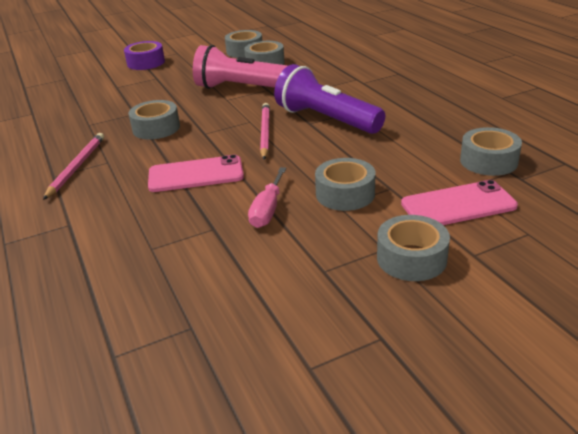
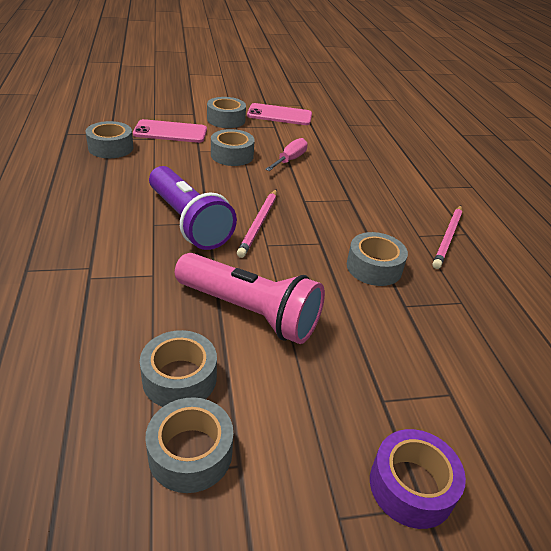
camera: 170 degrees left, 5 degrees up
(196, 174) = (336, 199): pink phone -> pink phone (279, 115)

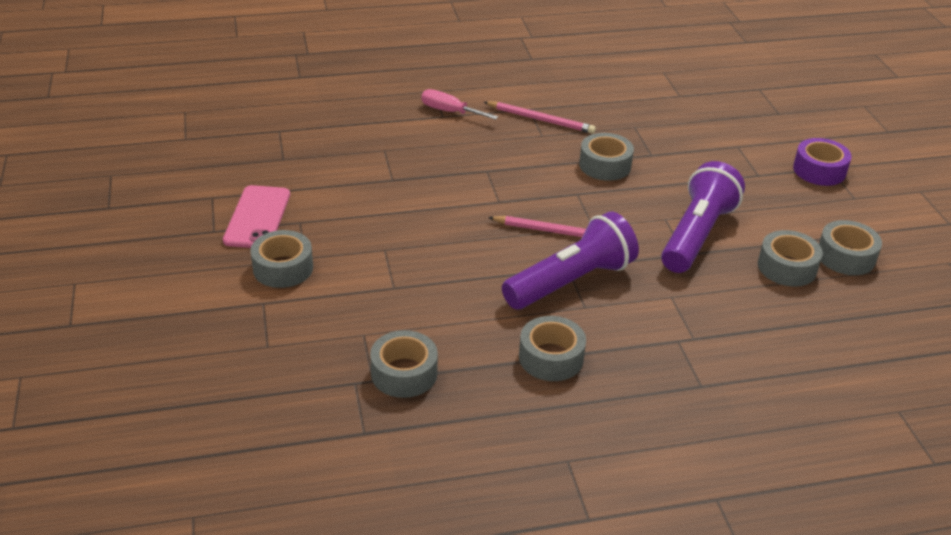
camera: 90 degrees left, 0 degrees up
(170, 132) = (337, 320): pink phone -> none
(232, 155) = (401, 257): grey tape -> grey tape (551, 358)
(250, 312) = (696, 235): pink flashlight -> purple flashlight
(290, 160) = (402, 210): pink screwdriver -> pink screwdriver (450, 111)

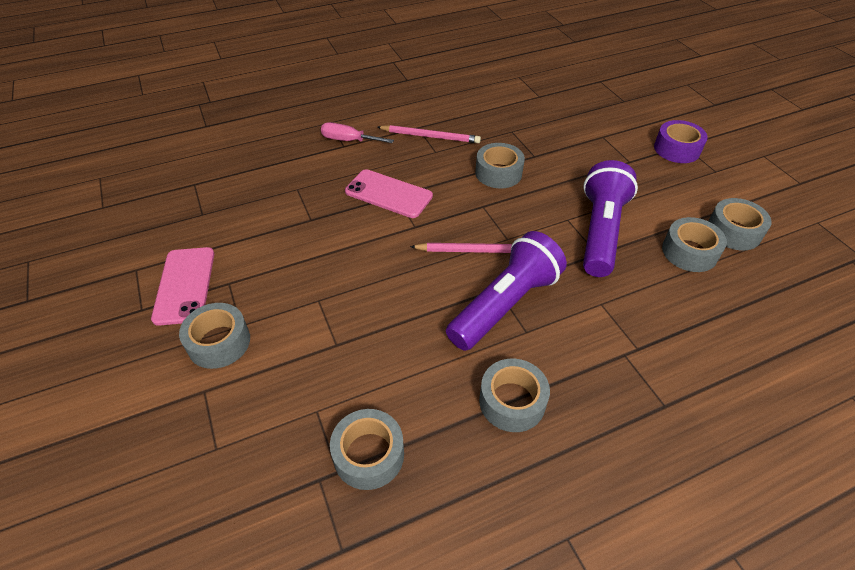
camera: 10 degrees left, 10 degrees up
(479, 168) = (388, 194): none -> pink phone

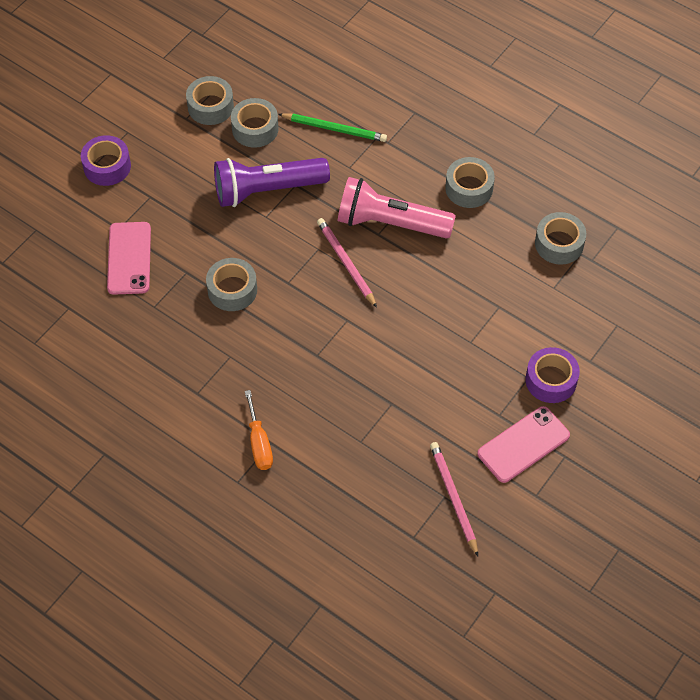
camera: 120 degrees left, 10 degrees up
(219, 342) = (551, 380): grey tape -> purple tape
(348, 140) = (259, 443): pink screwdriver -> orange screwdriver
(388, 194) = (318, 362): pink phone -> pink phone (129, 258)
(430, 136) = (206, 373): pink pencil -> pink pencil (453, 498)
(505, 304) = (390, 223): purple flashlight -> pink flashlight
(665, 315) = (334, 129): none -> green pencil

